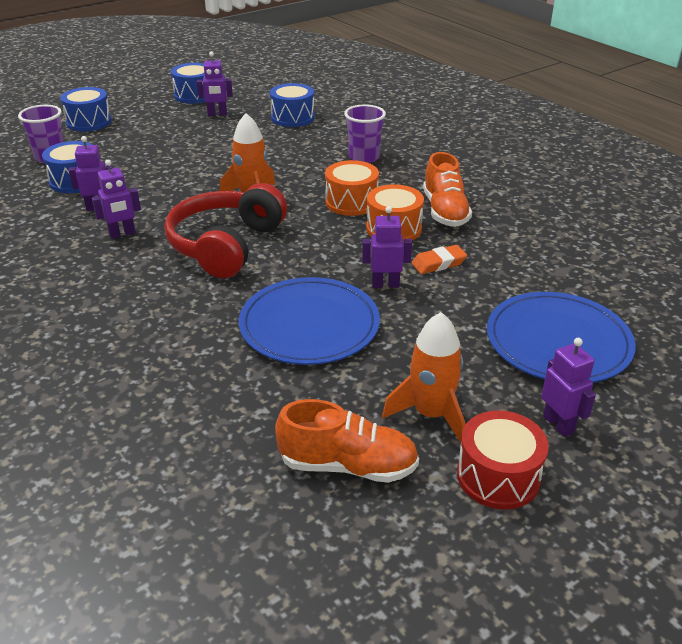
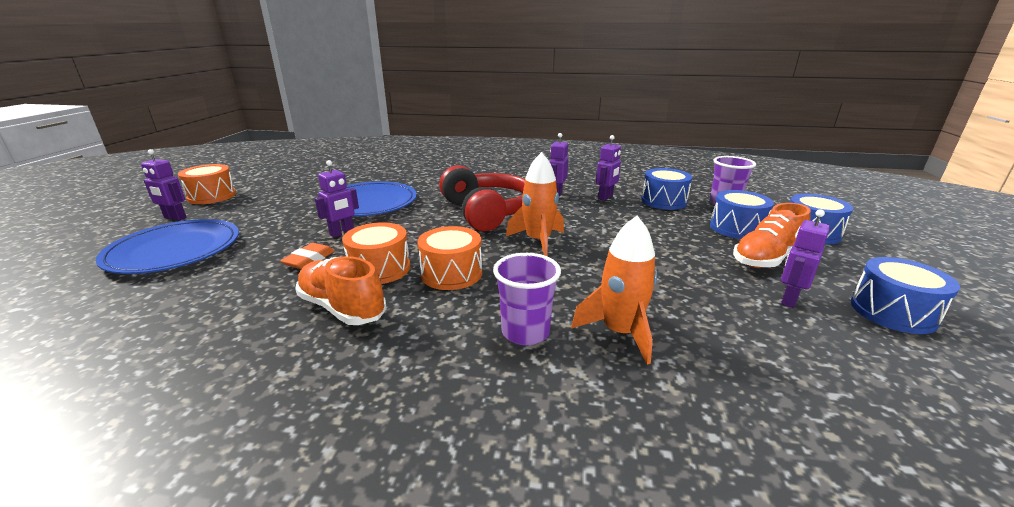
camera: 135 degrees right, 10 degrees down
(292, 118) = (728, 348): blue drum -> blue drum (736, 228)
(347, 465) = (293, 180): orange shoe -> orange shoe (766, 258)
(431, 414) = (261, 200): orange rocket -> orange rocket (620, 332)
(498, 476) = (212, 196): red drum -> orange drum

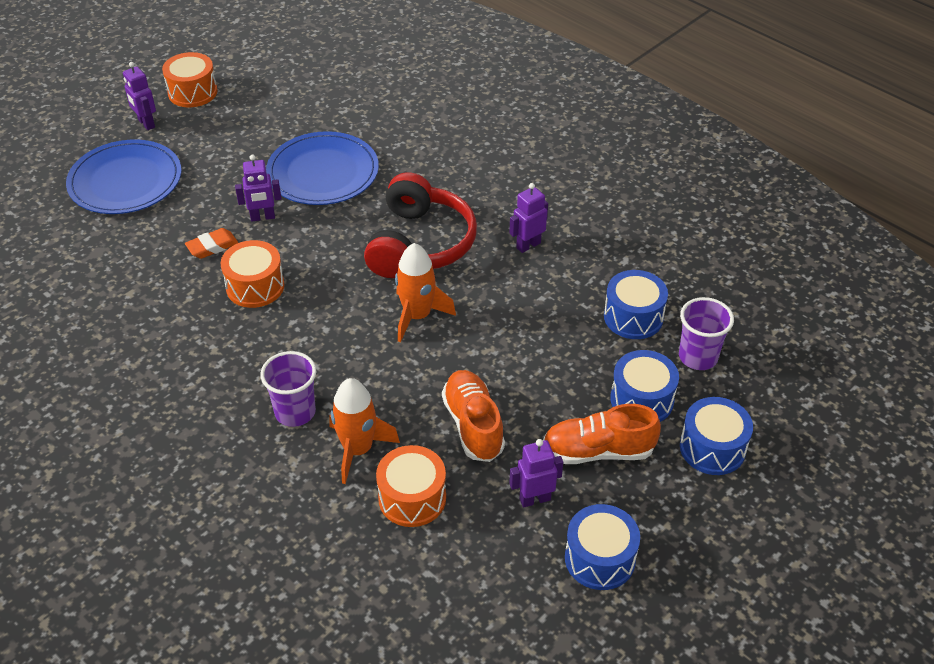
camera: 35 degrees right, 20 degrees up
(342, 308) = (198, 320): orange shoe -> orange shoe (473, 425)
(451, 273) = (303, 321): orange drum -> orange drum (412, 498)
(605, 197) = (576, 278): purple robot -> none

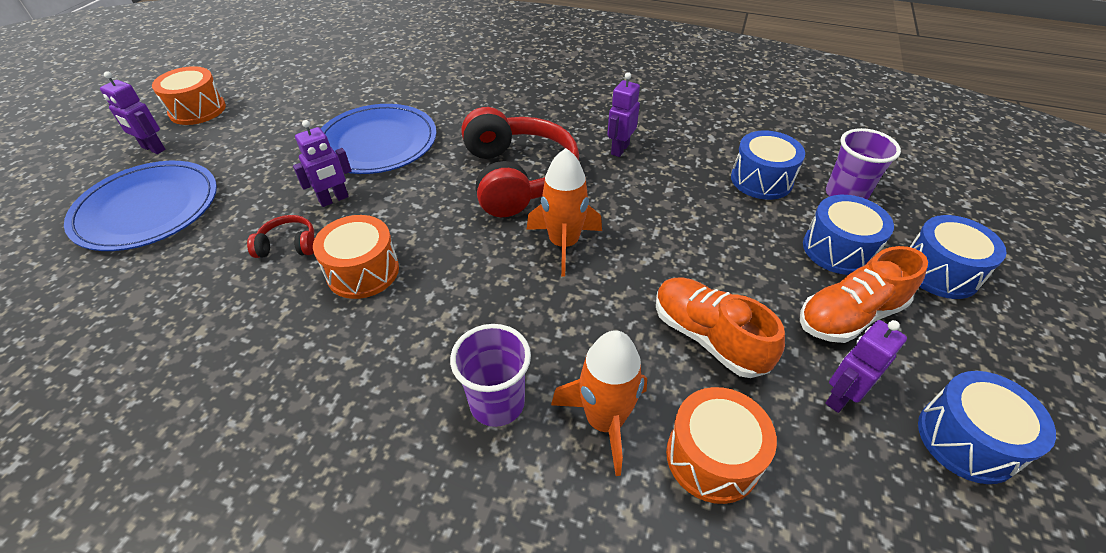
camera: 25 degrees left, 0 degrees up
(212, 246) = (288, 245): orange eraser -> red headphones

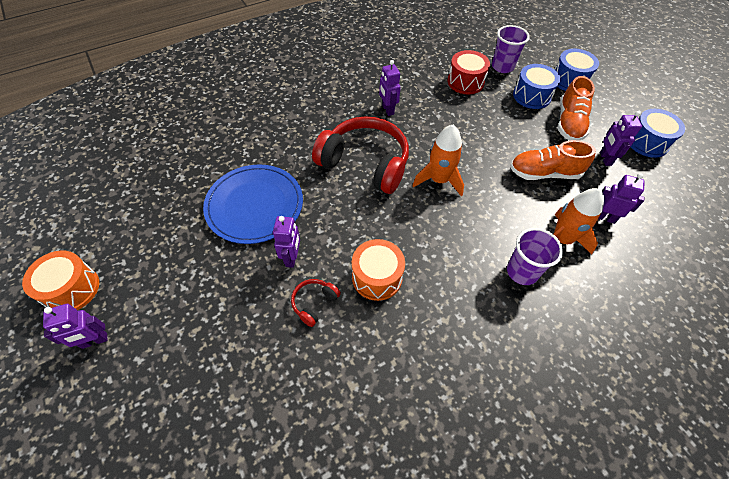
camera: 50 degrees left, 10 degrees up
(147, 209) = (180, 372): blue plate -> none
(712, 457) = (604, 217): orange drum -> purple robot
(761, 180) = (465, 82): blue drum -> red drum

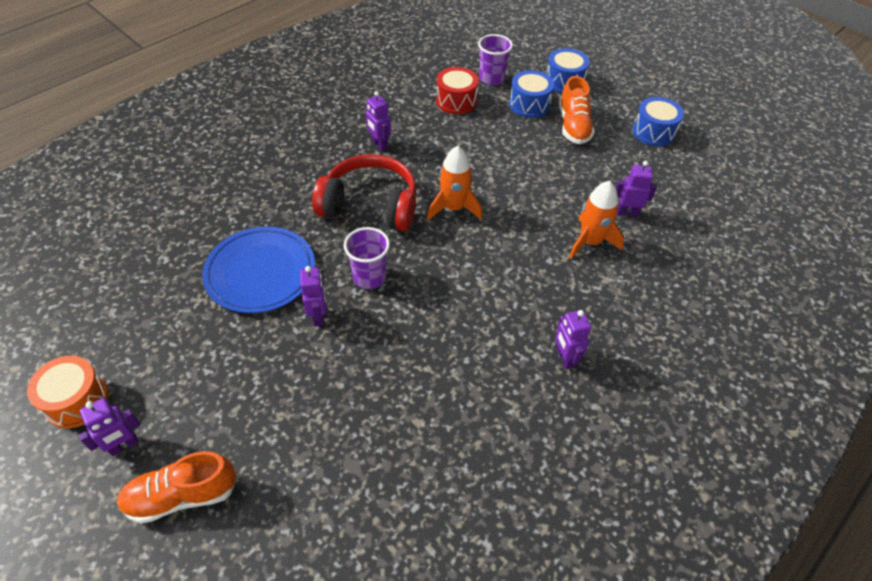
camera: 15 degrees left, 5 degrees down
(314, 303) = (356, 355): red headphones -> none
(377, 277) = (414, 316): orange drum -> none
(522, 272) = (559, 280): purple cup -> purple cup (369, 277)
(544, 173) = (559, 181): orange shoe -> orange shoe (182, 496)
(605, 159) = (616, 155): purple robot -> purple robot (565, 358)

